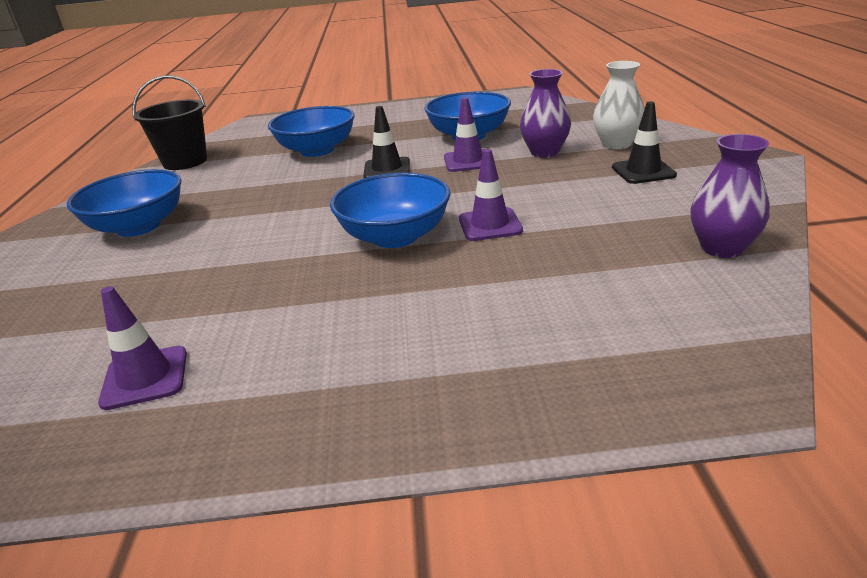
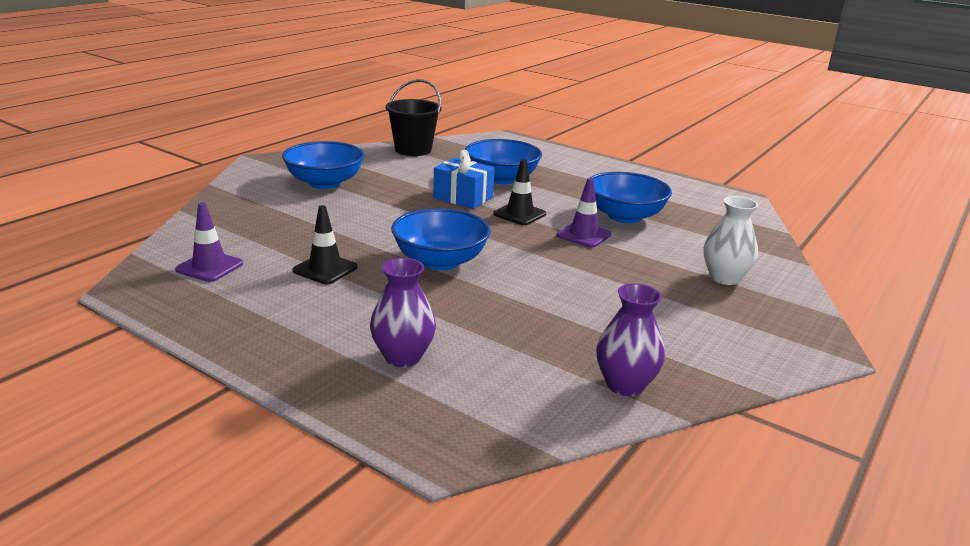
camera: 35 degrees right, 5 degrees down
(312, 178) = (463, 197): none -> blue gift
(490, 225) = (508, 285): purple traffic cone -> none
(544, 152) = (653, 256): purple vase -> purple vase (403, 357)
(643, 171) = (695, 308): black traffic cone -> black traffic cone (325, 269)

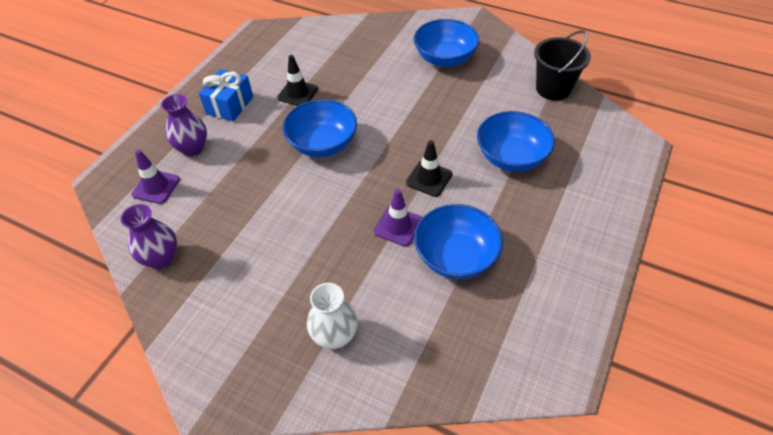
camera: 85 degrees right, 25 degrees up
(209, 267) = (290, 48): purple traffic cone -> purple traffic cone (156, 187)
(463, 197) = (450, 138): blue gift -> blue gift (230, 105)

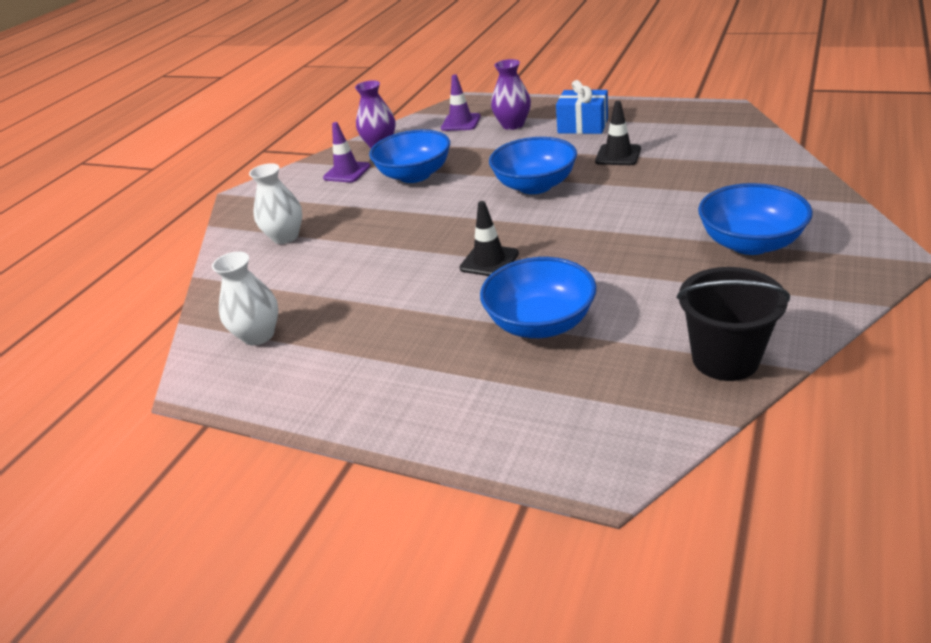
camera: 90 degrees right, 15 degrees down
(398, 226) = (413, 250): purple traffic cone -> purple traffic cone (347, 172)
(456, 256) = (368, 293): blue bowl -> blue bowl (415, 175)
(502, 336) = (258, 335): none -> white vase

